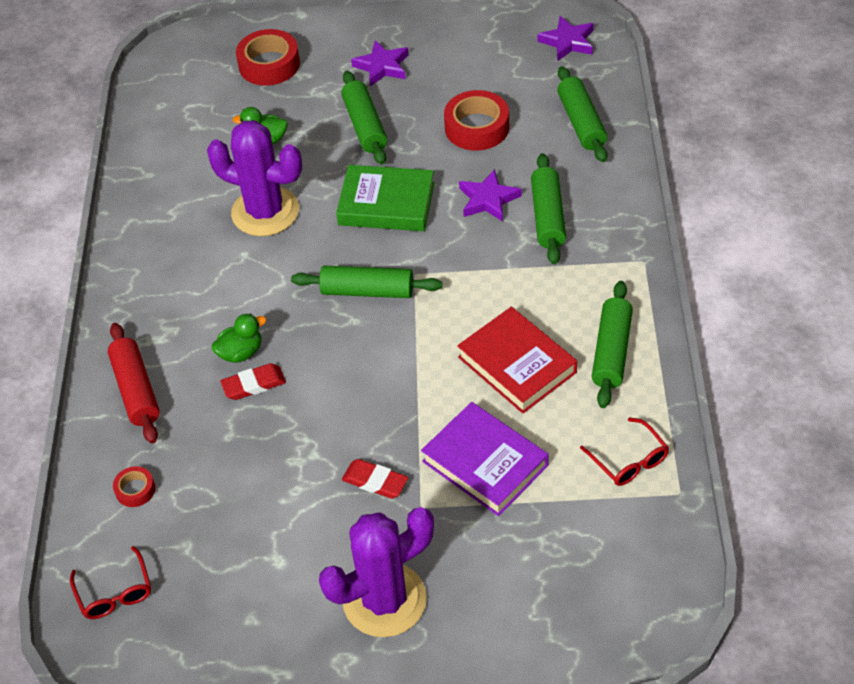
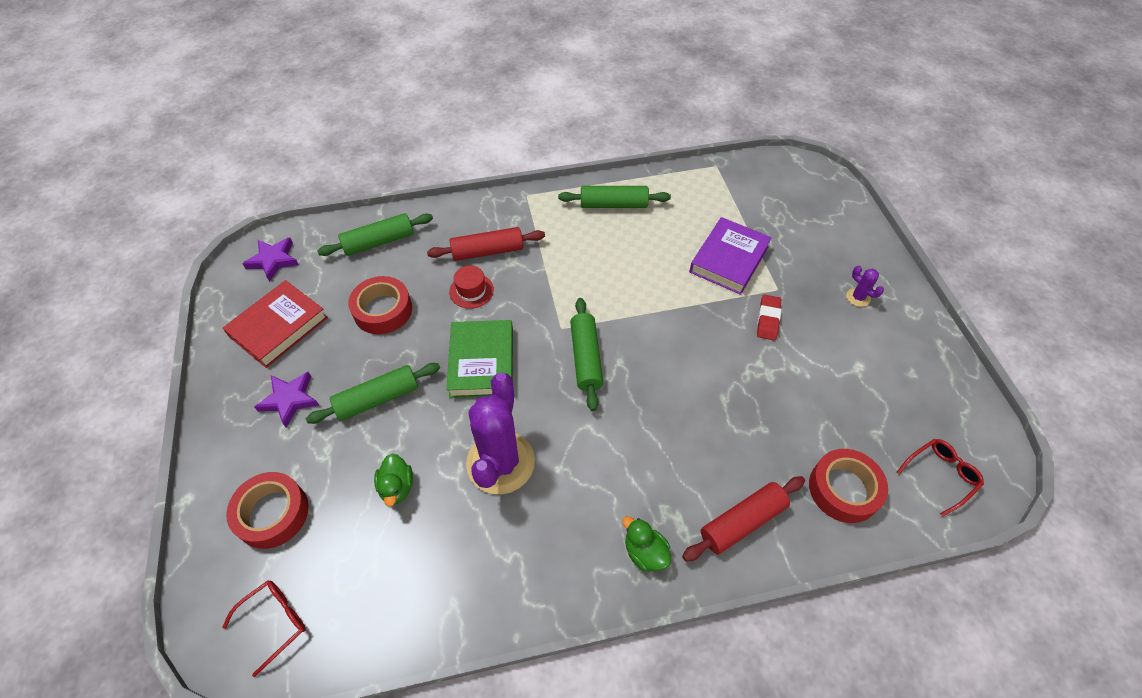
camera: 105 degrees left, 5 degrees up
(135, 490) = (843, 489): red tape -> red tape, size x1.94
(241, 352) = (675, 441): green duck -> green duck (645, 552)
(254, 384) = (706, 422): red eraser -> none
(384, 600) = (858, 297): purple cactus -> purple cactus, size x0.41
(488, 199) = (471, 291): purple star -> red hat
(517, 365) = (638, 252): red book -> red book (279, 327)
(547, 216) = (487, 251): green rolling pin -> red rolling pin
(629, 460) = (700, 189): red glasses -> red glasses (274, 622)

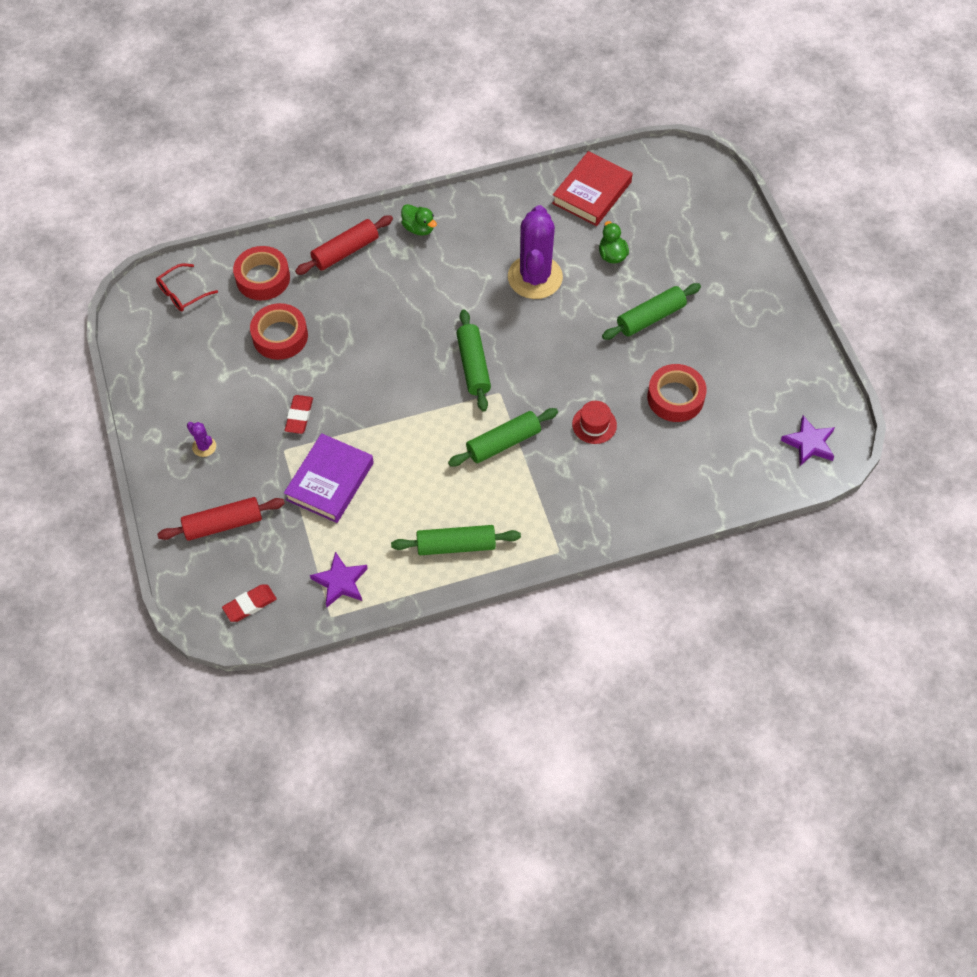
camera: 175 degrees right, 5 degrees up
(272, 513) = (699, 232): red tape -> red tape (280, 336)
(274, 622) = (668, 174): red glasses -> none
(279, 327) = (767, 373): red book -> red book (591, 193)
(290, 399) = (725, 311): purple star -> purple star (340, 582)
(379, 241) = (708, 474): green rolling pin -> green rolling pin (503, 443)
(482, 362) = (568, 355): green book -> none
(487, 251) = (588, 471): red rolling pin -> red rolling pin (223, 524)
(783, 177) = (250, 604): none -> red eraser

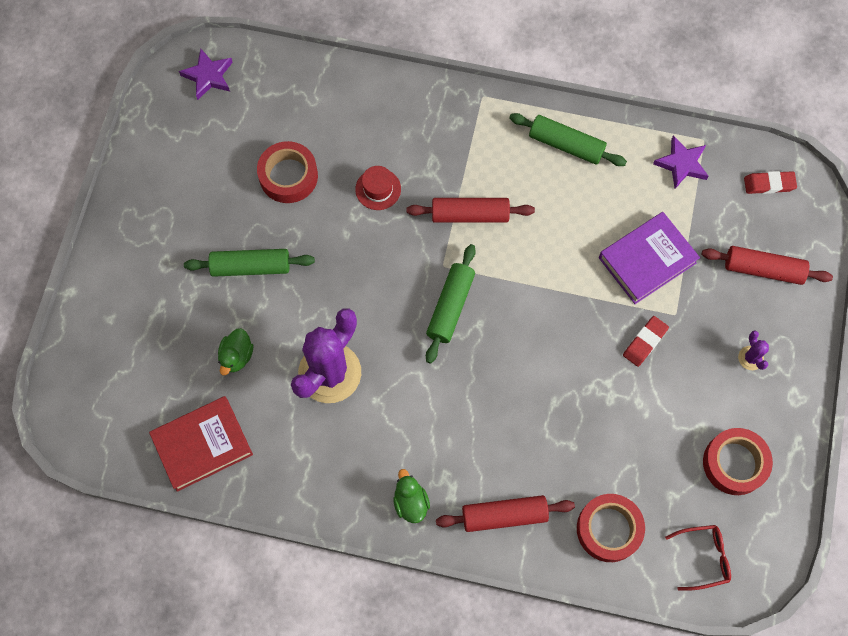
camera: 150 degrees left, 10 degrees up
(280, 336) = (623, 444): red tape -> red tape (734, 463)
(503, 443) = (470, 215): green rolling pin -> red rolling pin

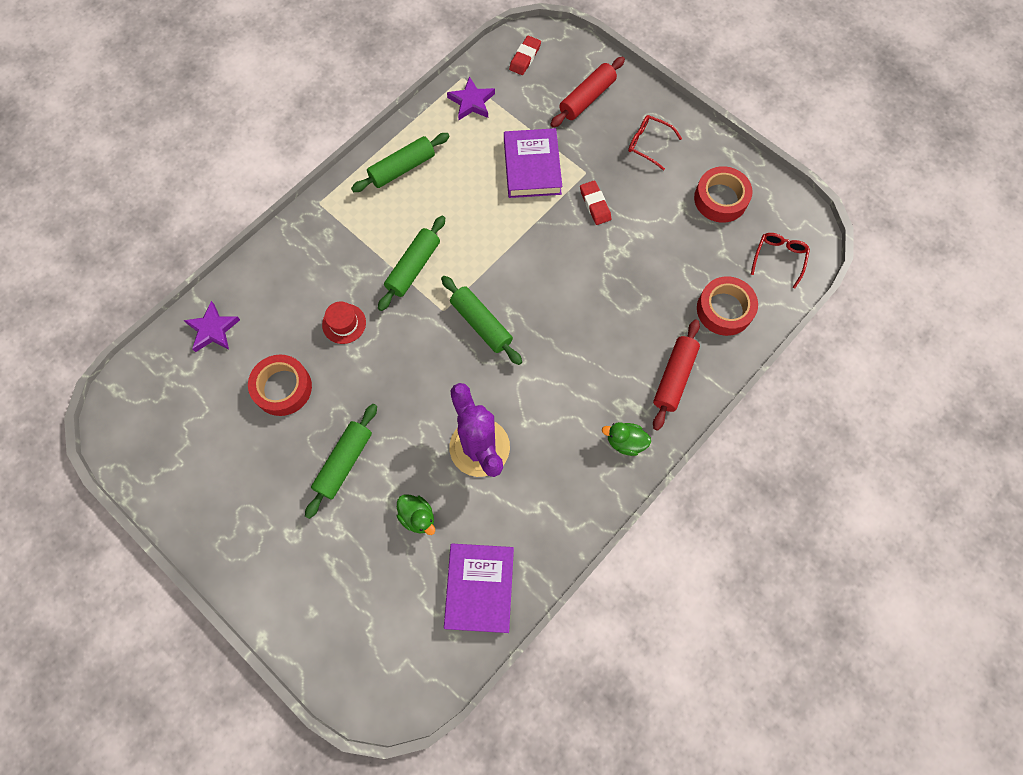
camera: 60 degrees left, 0 degrees up
(202, 445) = (480, 588): red book -> purple book
(208, 76) = (140, 405): purple star -> purple star (213, 329)
(470, 215) = (413, 267): red rolling pin -> green rolling pin
(750, 358) = (648, 144): purple cactus -> red glasses

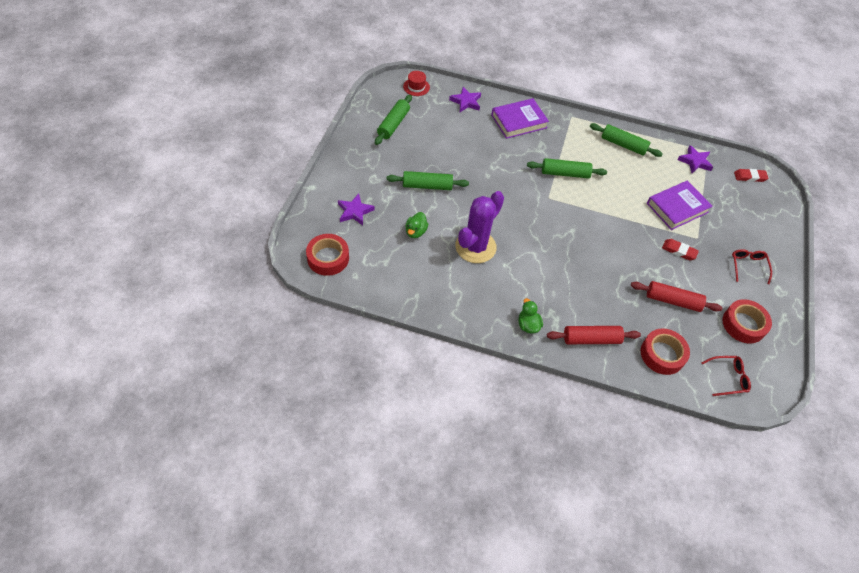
camera: 60 degrees right, 15 degrees down
(282, 388) = (452, 143): red tape -> red tape (328, 258)
(340, 589) = (355, 211): none -> purple star
(344, 323) = (508, 155): red hat -> red hat (416, 87)
(480, 588) = (390, 278): purple book -> purple book (519, 121)
(481, 324) = (553, 219): green rolling pin -> green rolling pin (393, 124)
(587, 98) = (751, 220): red rolling pin -> red rolling pin (672, 301)
(595, 204) = (679, 251): red eraser -> red eraser turned 75 degrees clockwise

